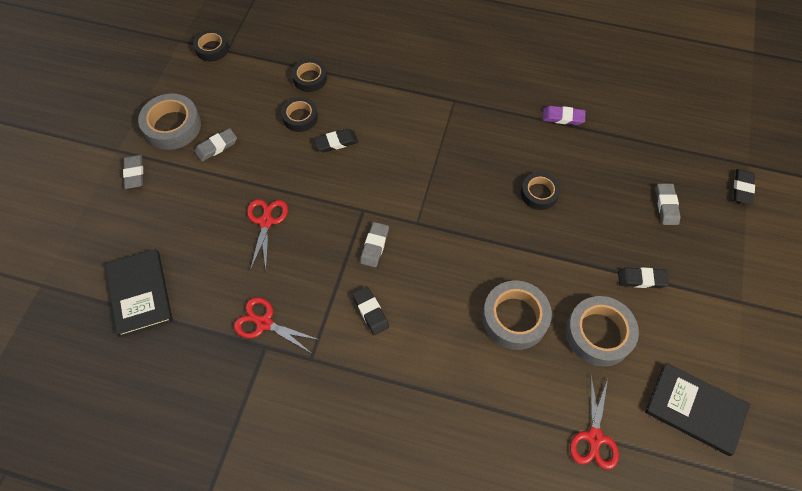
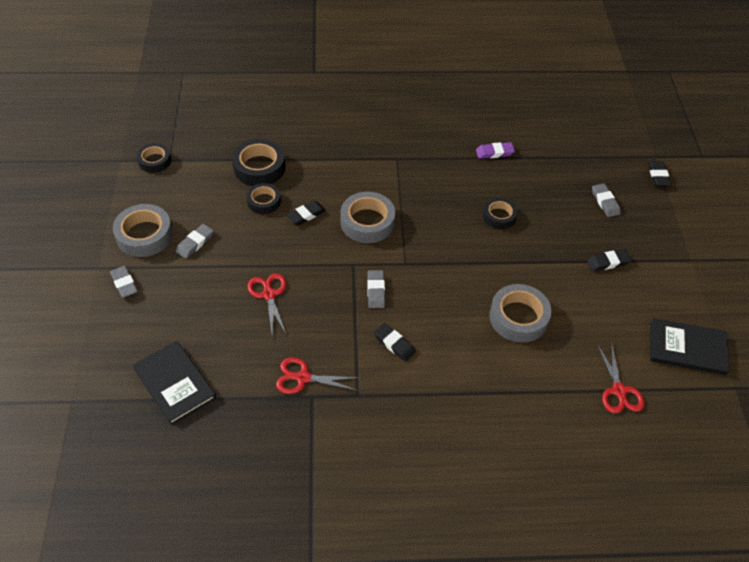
camera: 20 degrees left, 10 degrees down
(310, 78) = (259, 167): black tape -> black tape, size x1.60
(599, 334) = (591, 312): grey tape -> grey tape (367, 222)

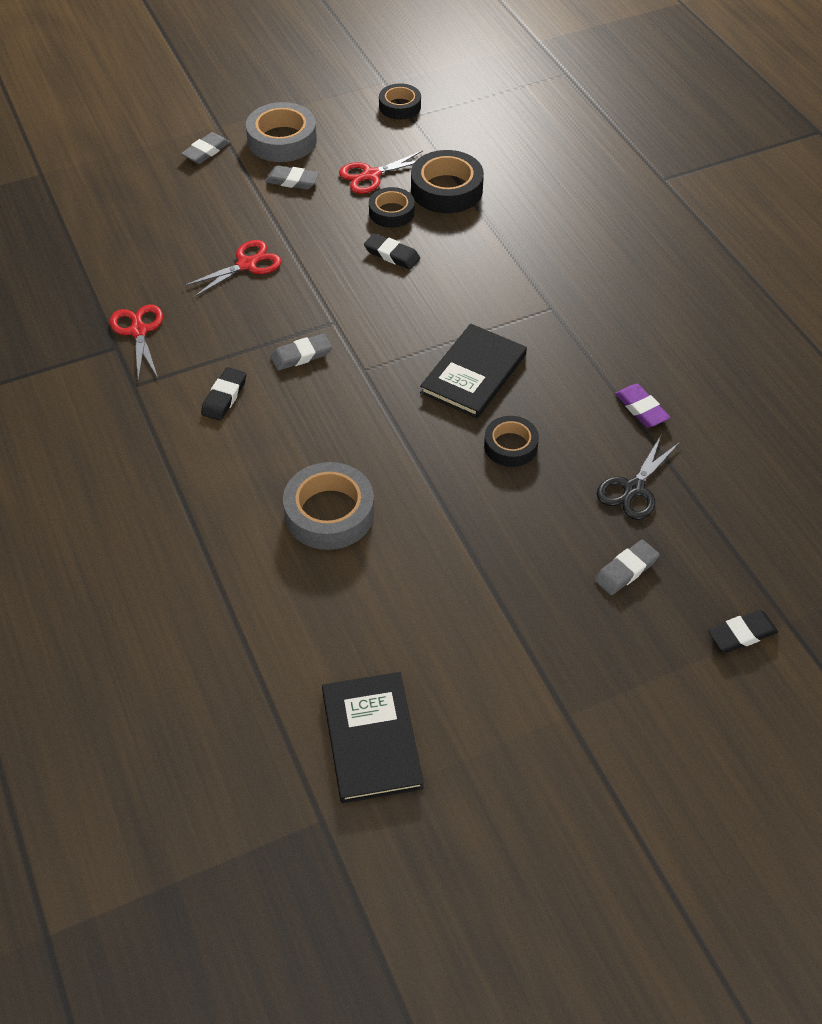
camera: 70 degrees right, 0 degrees up
(174, 383) = (90, 235): black book -> black book (473, 373)
(367, 222) = (414, 313): grey tape -> none
(551, 178) = (633, 489): none -> black scissors
(608, 262) = (495, 599): black eraser -> none
(619, 391) = (250, 660): red scissors -> red scissors (371, 175)

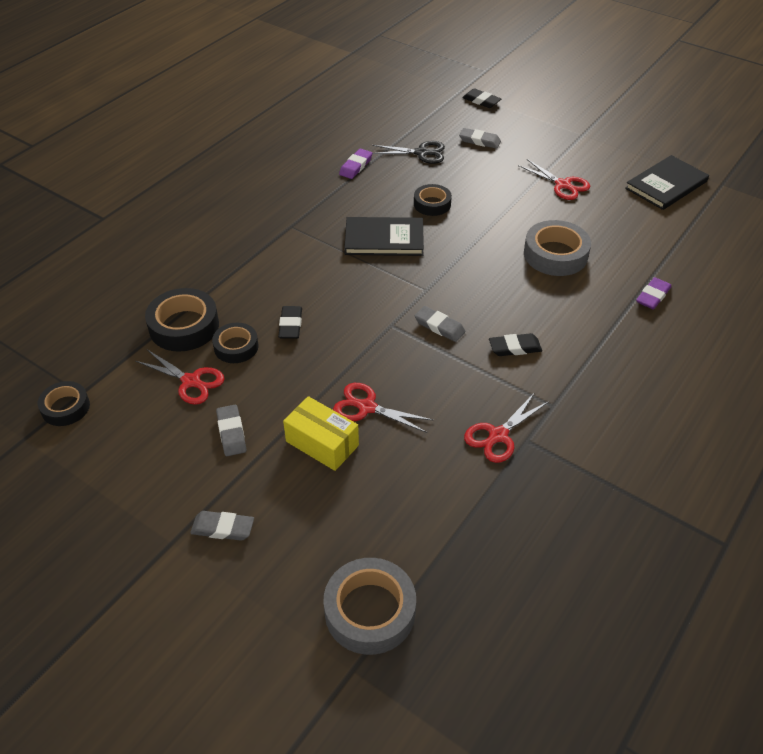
camera: 120 degrees left, 5 degrees down
(189, 562) = (653, 296): none -> purple eraser
(234, 225) = (322, 443): none -> yellow box
(282, 140) = (169, 473): grey tape -> grey tape (370, 611)
(458, 607) = (563, 185): none -> red scissors

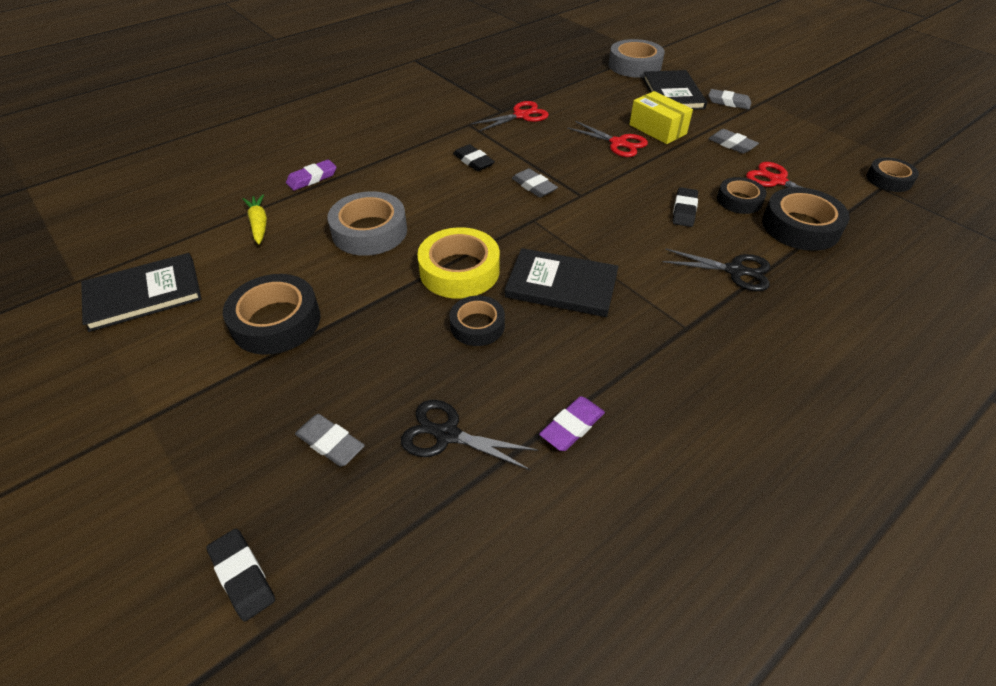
camera: 165 degrees left, 0 degrees up
(231, 433) = (732, 144): grey eraser -> grey eraser turned 45 degrees counterclockwise
(251, 273) = (735, 271): none -> black scissors
(304, 535) = (672, 93): none -> black book
(464, 236) = (459, 270): none -> yellow tape
(514, 347) = (473, 161): black eraser -> black eraser turned 45 degrees clockwise
(563, 185) = (276, 321): red scissors -> black tape
(649, 245) = (259, 224): none -> yellow carrot

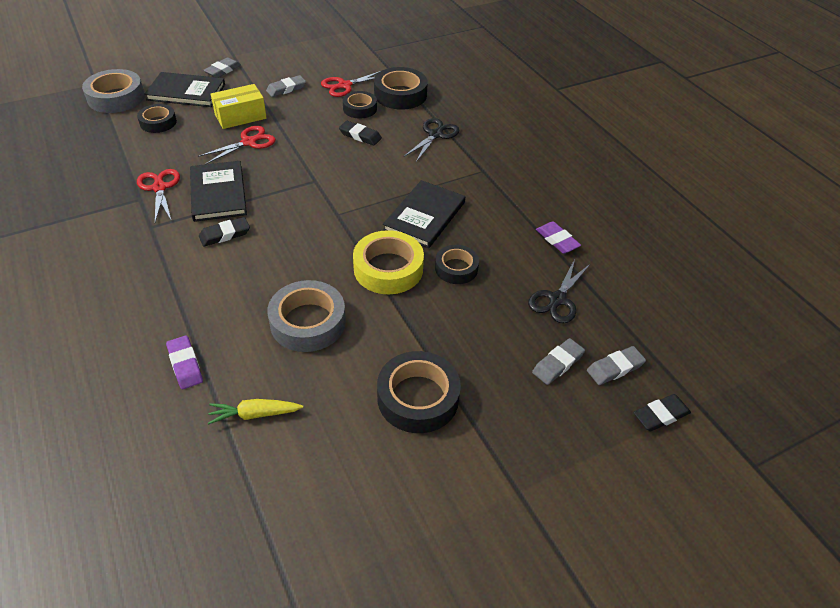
camera: 80 degrees left, 0 degrees up
(143, 294) = (342, 519): black book -> black book (218, 193)
(534, 186) = (288, 204): grey eraser -> grey eraser (615, 368)
(889, 179) = (365, 44): black tape -> black tape (158, 122)

